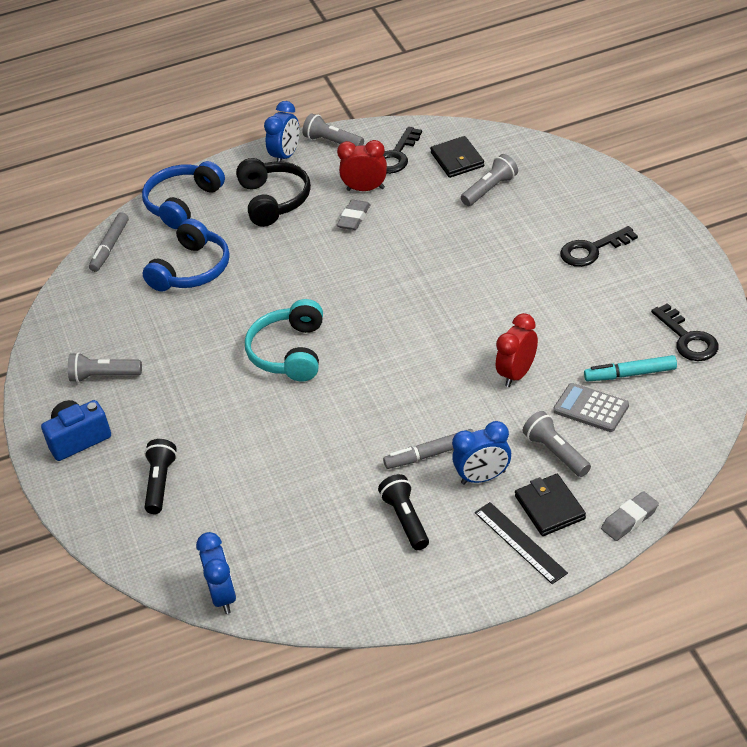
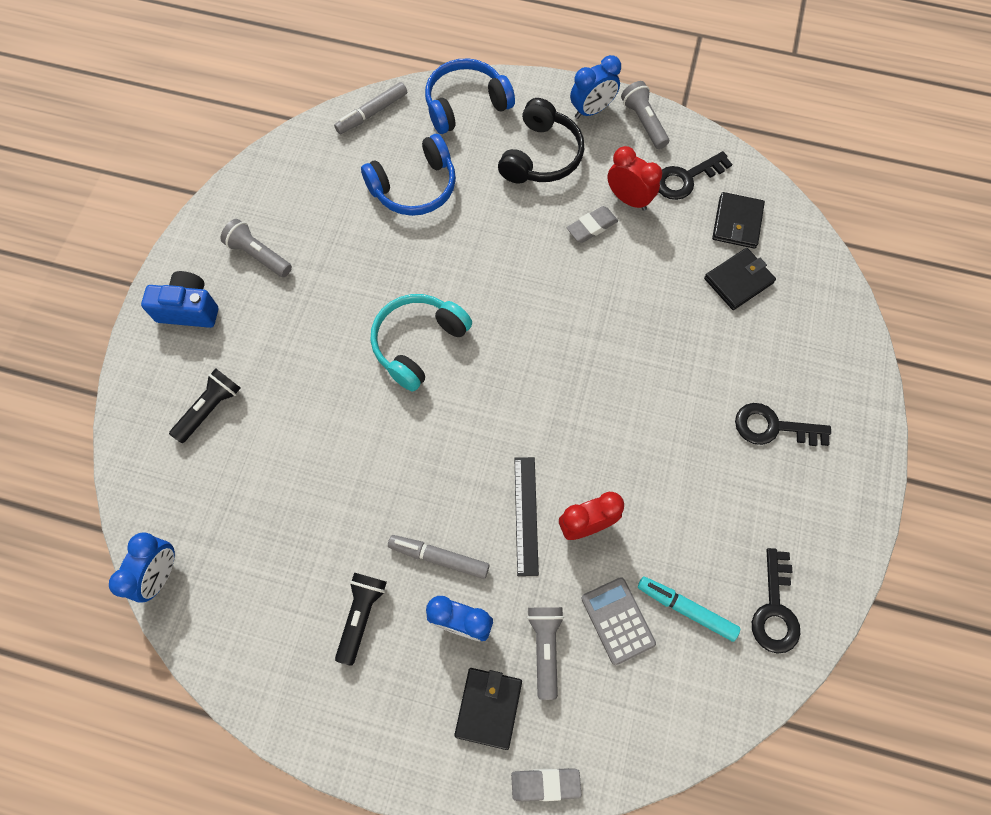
camera: 30 degrees right, 25 degrees up
(490, 189) = (738, 281): grey flashlight -> black wallet
(520, 542) = (432, 726): black ruler -> black ruler (526, 515)

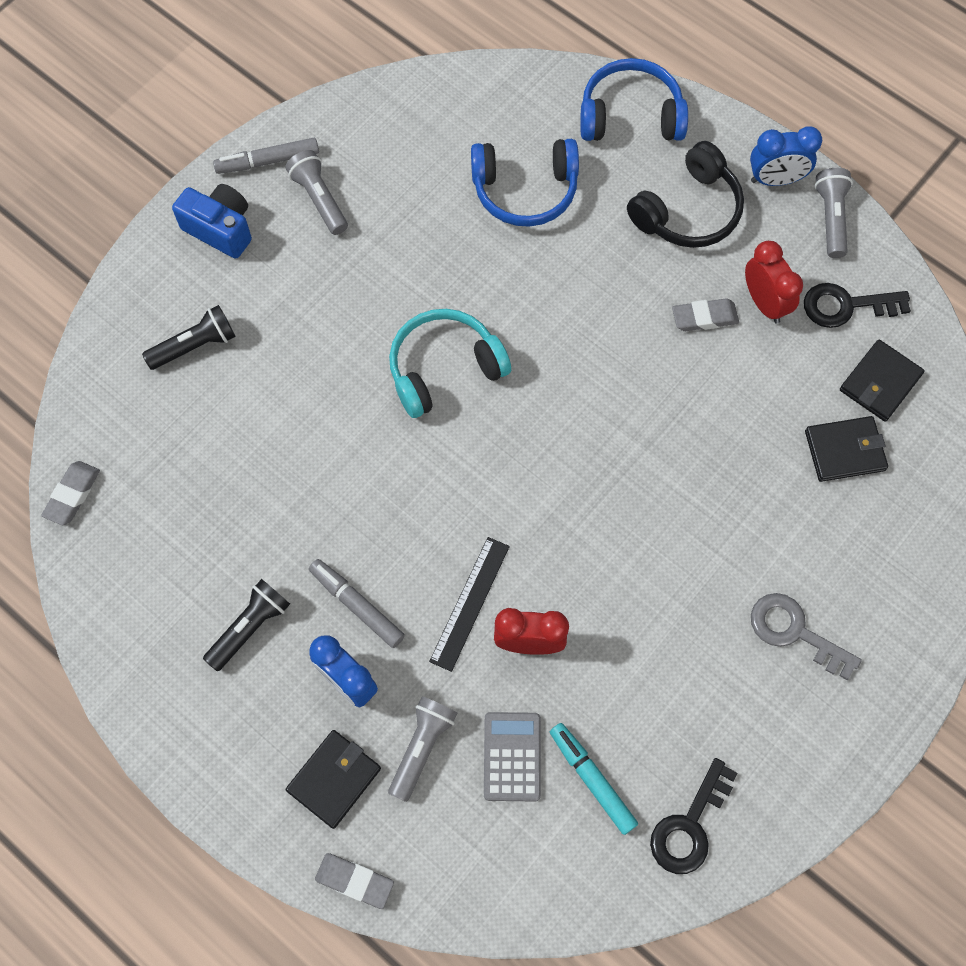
camera: 25 degrees right, 0 degrees up
(161, 574) = (72, 494): blue clock -> grey eraser
(372, 113) = (518, 84): grey marker -> grey marker (268, 161)
(773, 427) = (795, 632): black key -> grey key

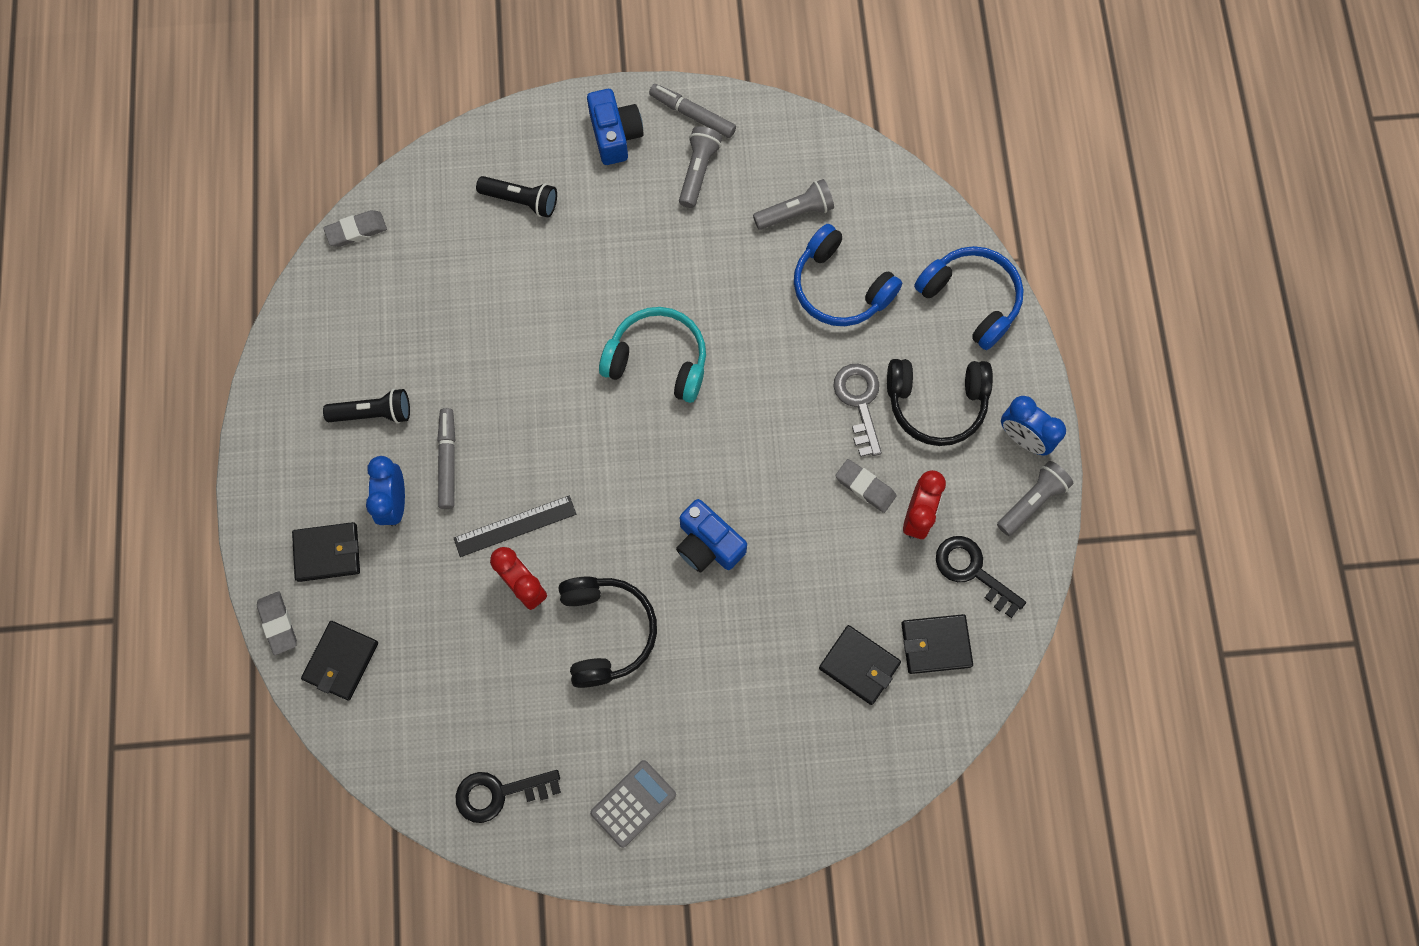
camera: 45 degrees right, 5 degrees up
(421, 747) = (395, 585): grey flashlight -> grey flashlight (795, 212)
(443, 855) = (341, 661): none -> black wallet
(512, 756) = (441, 644): grey calculator -> grey calculator (633, 803)
(592, 779) = (472, 706): turquoise marker -> none
(632, 613) = (606, 631): none -> black headphones
(636, 470) = (708, 544): none -> blue camera
(795, 632) = (694, 746): grey key -> grey key (859, 402)

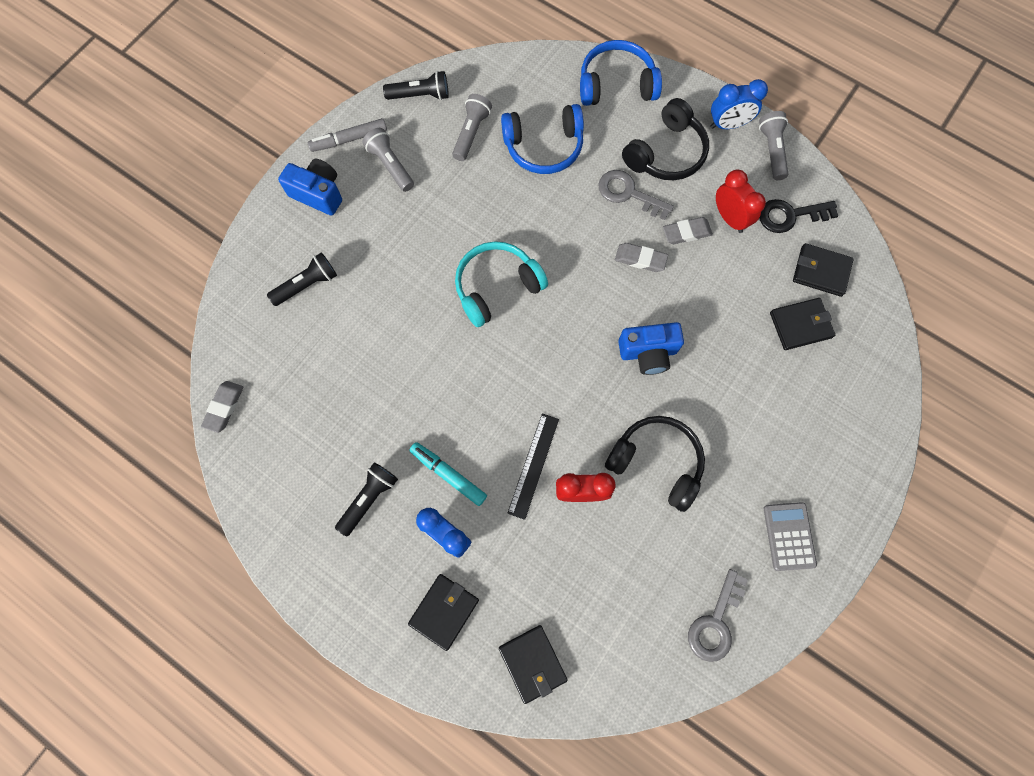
camera: 50 degrees left, 0 degrees up
(278, 624) = (467, 689): grey eraser -> grey eraser (640, 259)
(447, 461) = (448, 474): grey marker -> turquoise marker
(499, 793) = (715, 622): black key -> grey key
(794, 136) = (420, 95): none -> black flashlight
(936, 644) = (821, 271): black wallet -> black wallet turned 75 degrees clockwise

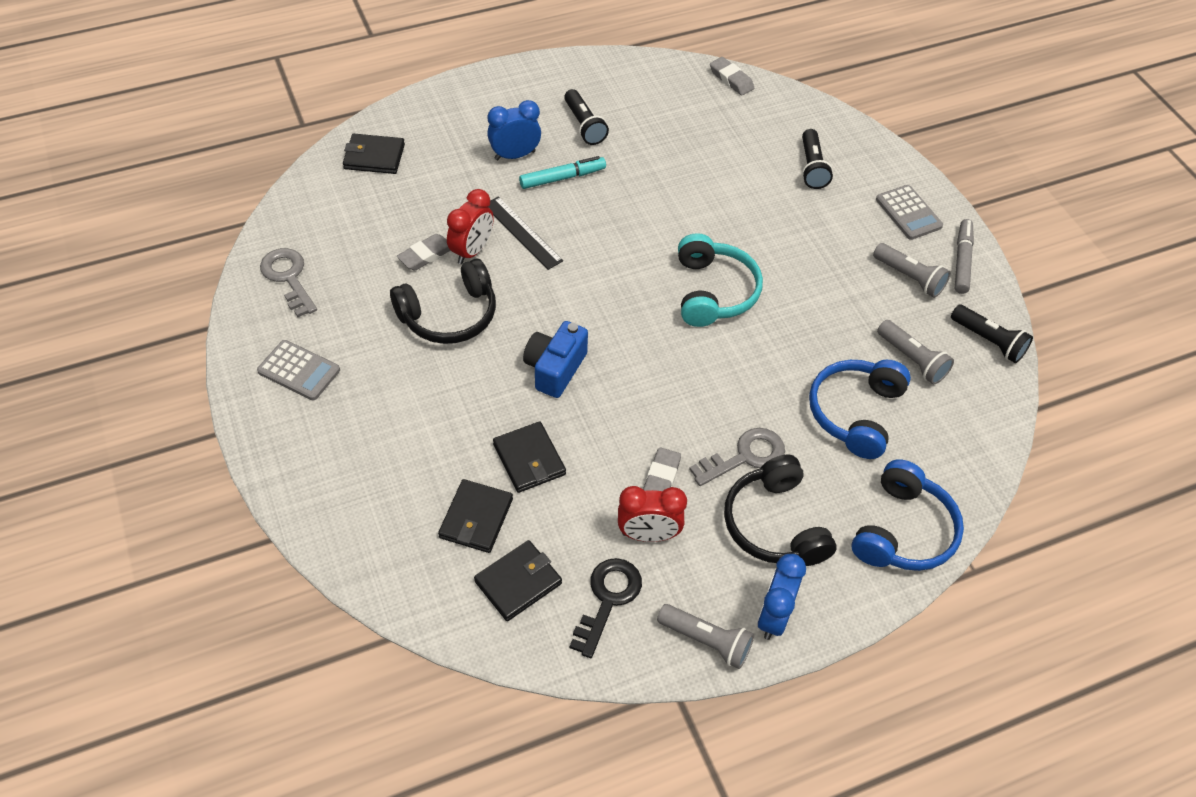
camera: 120 degrees right, 20 degrees down
(318, 194) = (908, 213): blue camera -> grey calculator
(390, 165) = (910, 277): grey flashlight -> grey flashlight turned 45 degrees clockwise
(420, 95) = (989, 341): black flashlight -> black flashlight turned 75 degrees counterclockwise
(444, 611) = (459, 128): black wallet -> black wallet (529, 459)
(640, 259) = (659, 421): grey eraser -> grey eraser (426, 255)

